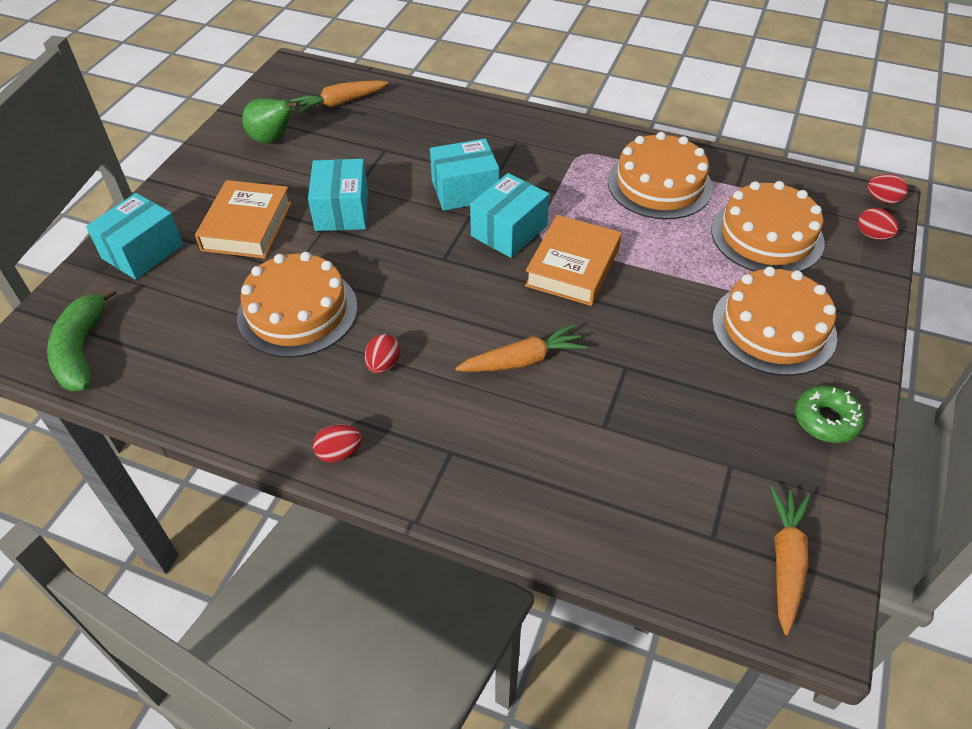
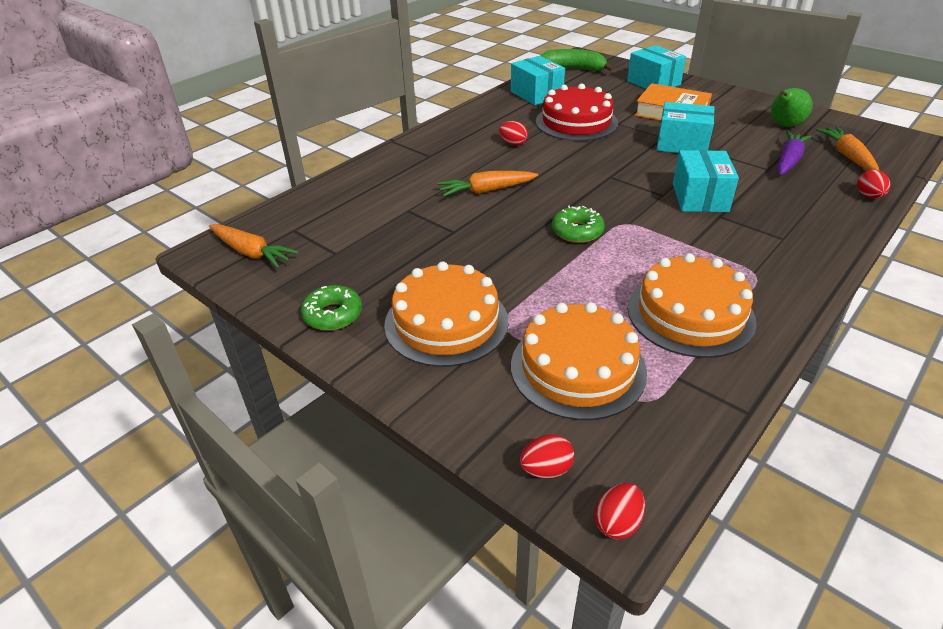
camera: 110 degrees right, 10 degrees down
(297, 311) = (576, 122): orange cake -> red cake
(339, 453) = (454, 125): red egg -> red egg (869, 196)
(361, 137) = (788, 160): none -> purple carrot
(509, 231) = (636, 209): turquoise box -> turquoise box (536, 94)
(522, 360) = (486, 190): orange carrot -> orange carrot turned 75 degrees clockwise
(573, 267) = (577, 231): orange book -> green donut

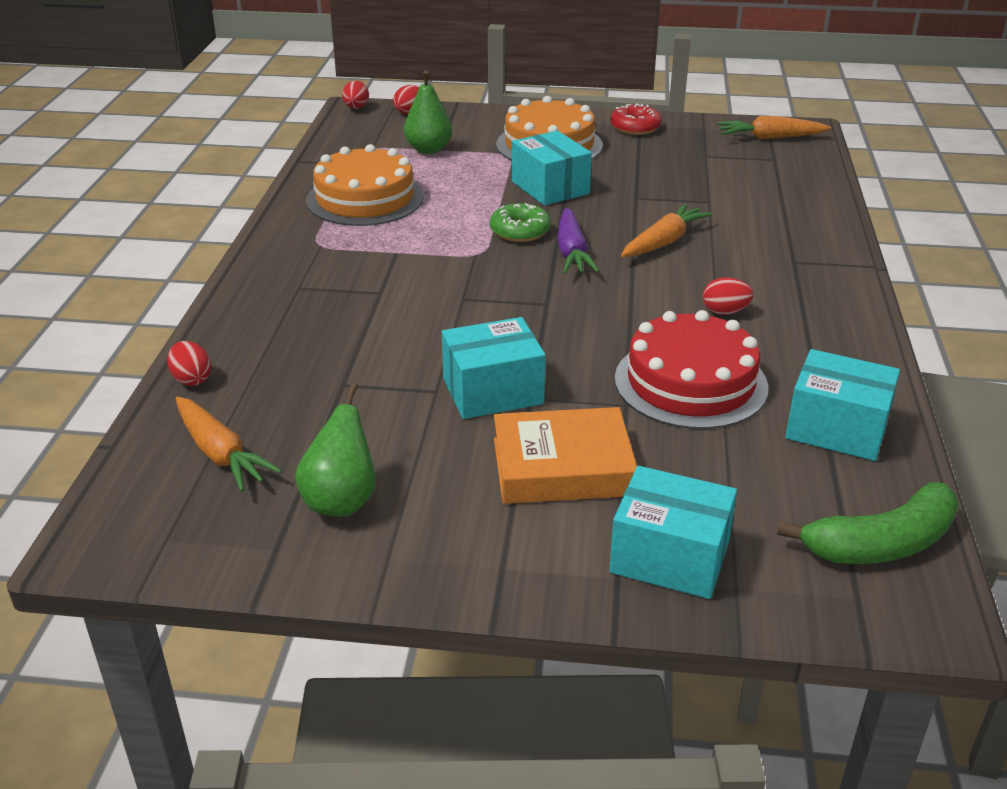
camera: 145 degrees right, 5 degrees down
(333, 315) = (635, 127): green donut -> red donut
(577, 368) = (428, 149): orange cake -> green pear
(700, 197) = (415, 308): turquoise box -> turquoise box (550, 188)
(788, 160) = (315, 411): purple carrot -> purple carrot (572, 252)

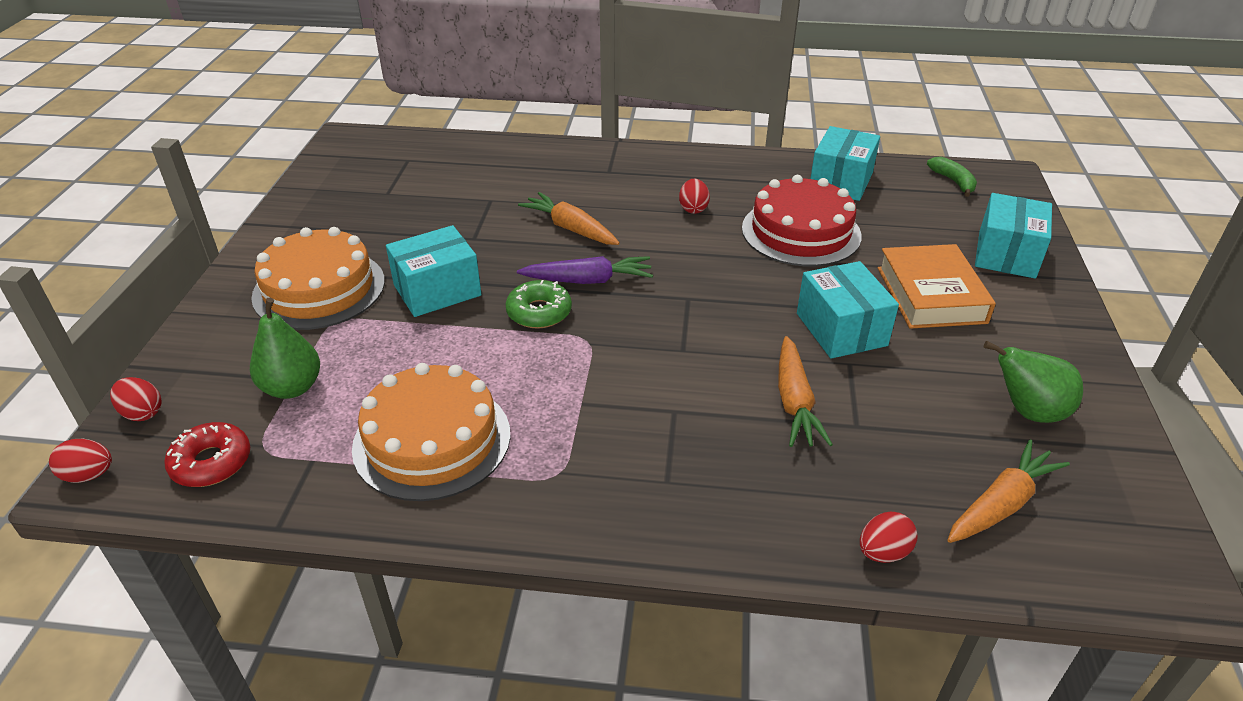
camera: 90 degrees left, 5 degrees up
(635, 127) = (295, 229): red donut -> red donut (211, 462)
(770, 138) = (358, 156): orange carrot -> orange carrot (794, 402)
(881, 544) = (953, 181): green banana -> green banana, size x0.59

